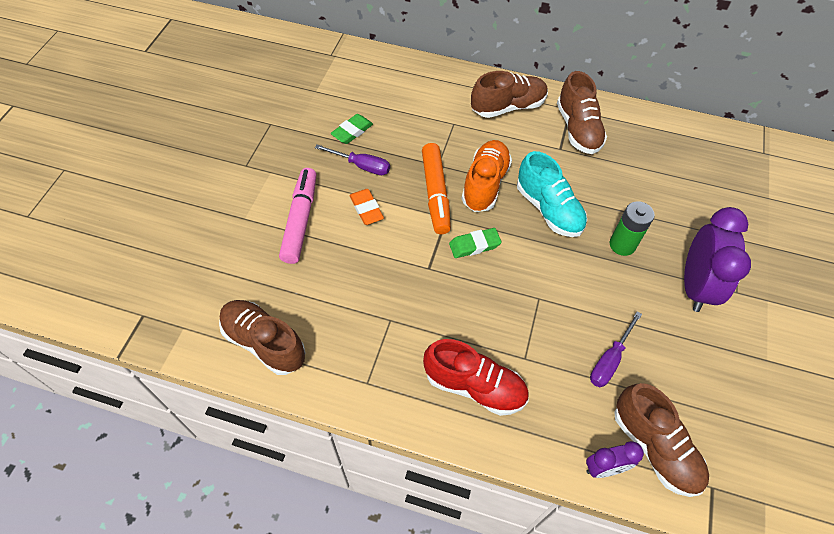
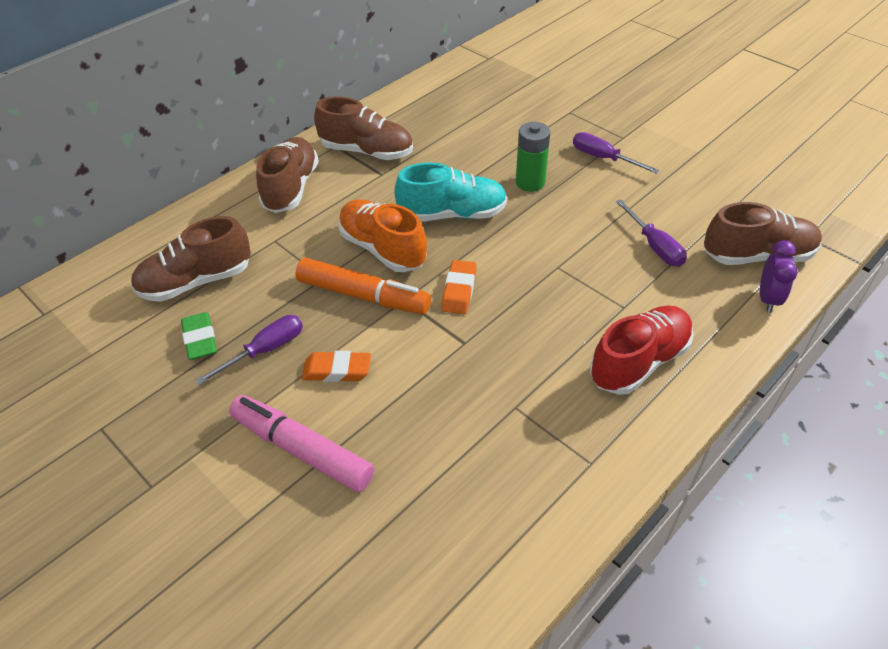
camera: 60 degrees left, 10 degrees down
(264, 343) = (475, 563): brown shoe -> brown shoe (196, 281)
(474, 245) = (459, 290): green eraser -> orange eraser
(695, 286) = (603, 158): purple clock -> purple screwdriver

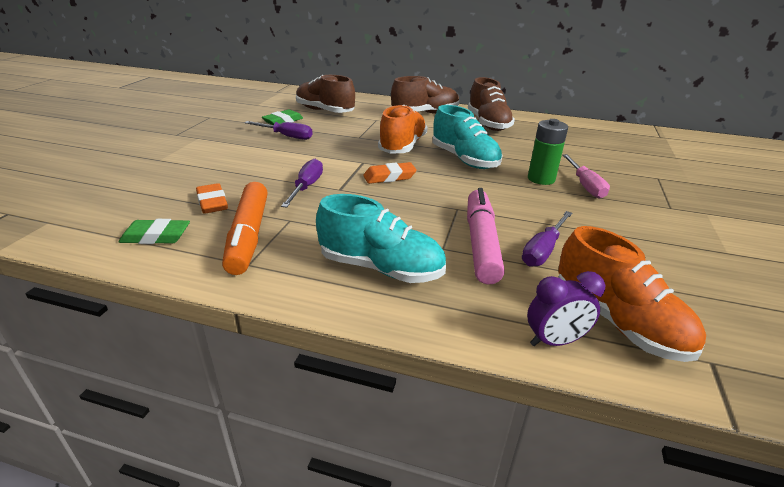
camera: 60 degrees right, 15 degrees down
(302, 449) = (215, 161): pink marker -> pink marker (481, 243)
(337, 370) = (284, 157): orange eraser -> orange eraser (212, 203)
(363, 296) = (354, 150): orange marker -> orange marker (248, 235)
(494, 542) = (156, 236): none -> green eraser
(559, 162) = (585, 185): none -> pink screwdriver
(603, 158) = (624, 203): purple screwdriver -> purple screwdriver (306, 187)
(639, 362) = (381, 268): red shoe -> turquoise shoe
(757, 256) = (618, 322): brown shoe -> orange shoe

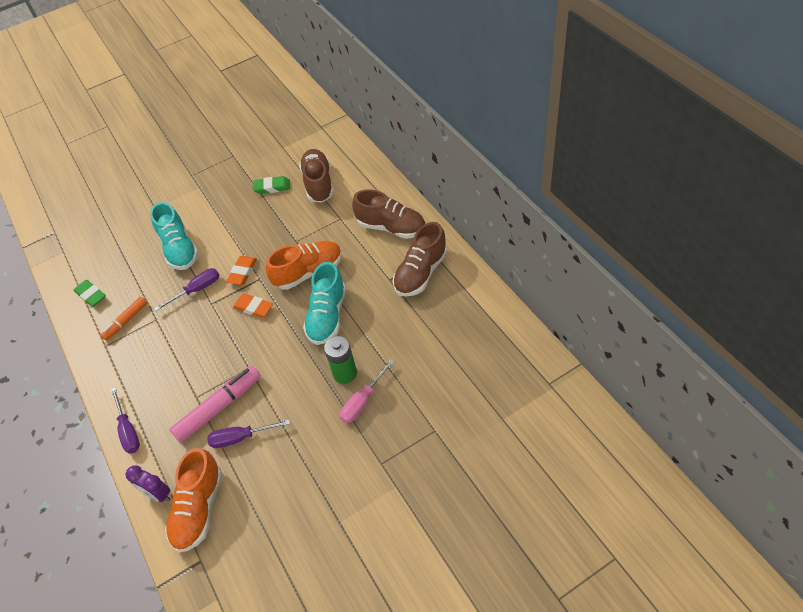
camera: 50 degrees right, 20 degrees up
(212, 203) = (138, 277): orange eraser -> orange eraser (243, 272)
(248, 235) = (126, 321): orange marker -> orange marker, size x0.60
(286, 136) = (251, 213): purple screwdriver -> purple screwdriver (128, 430)
(381, 268) = (151, 391): turquoise shoe -> turquoise shoe (179, 249)

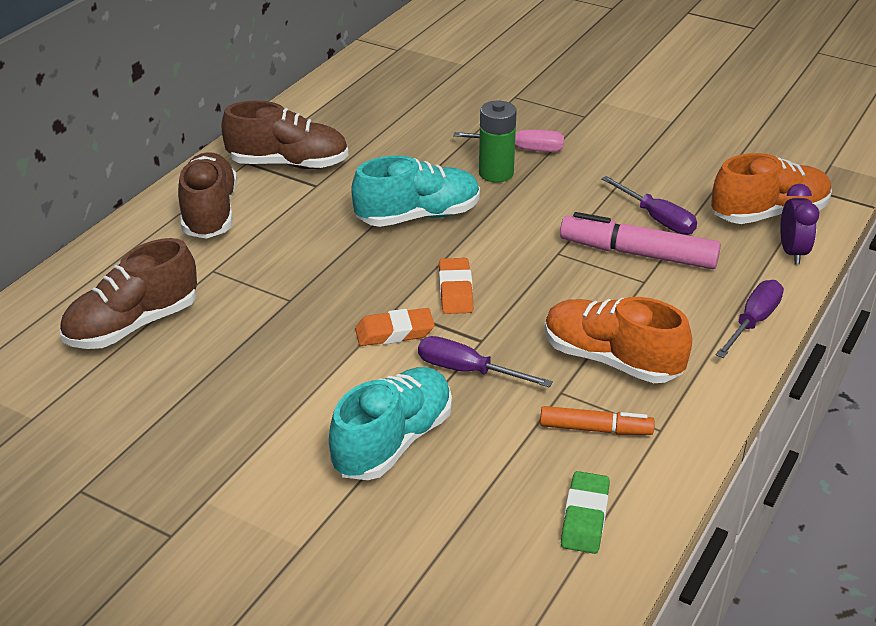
camera: 125 degrees left, 15 degrees down
(272, 187) = (165, 383): green eraser -> none
(308, 272) = (349, 262): orange shoe -> orange shoe (611, 360)

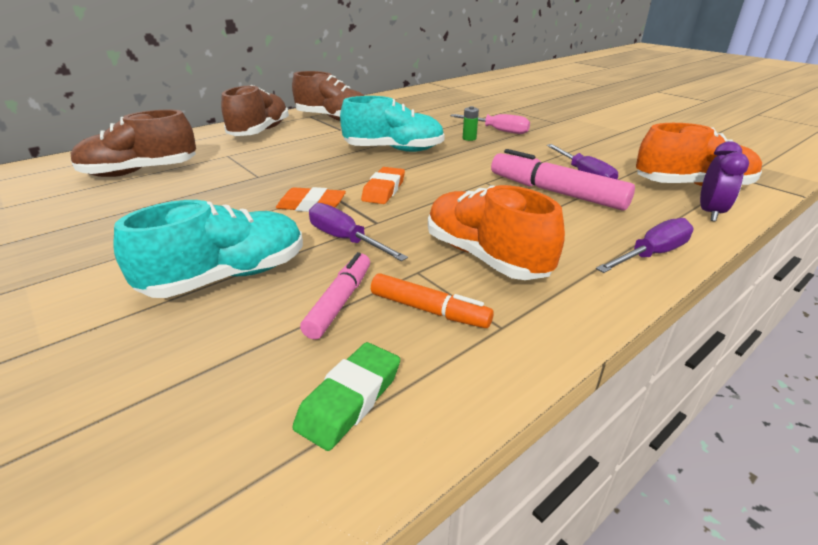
camera: 20 degrees right, 5 degrees down
(496, 173) = (469, 138): green battery -> green battery, size x0.53
(516, 440) = (340, 302): none -> pink marker

